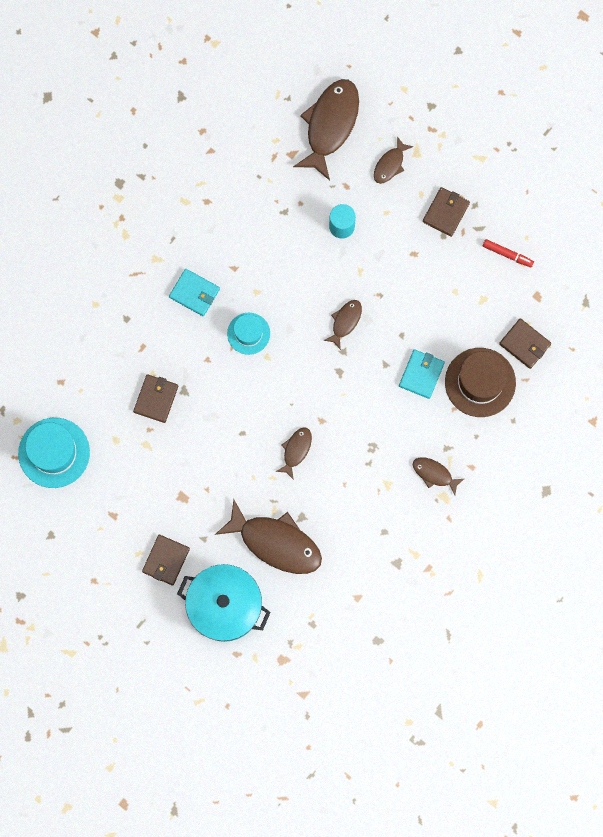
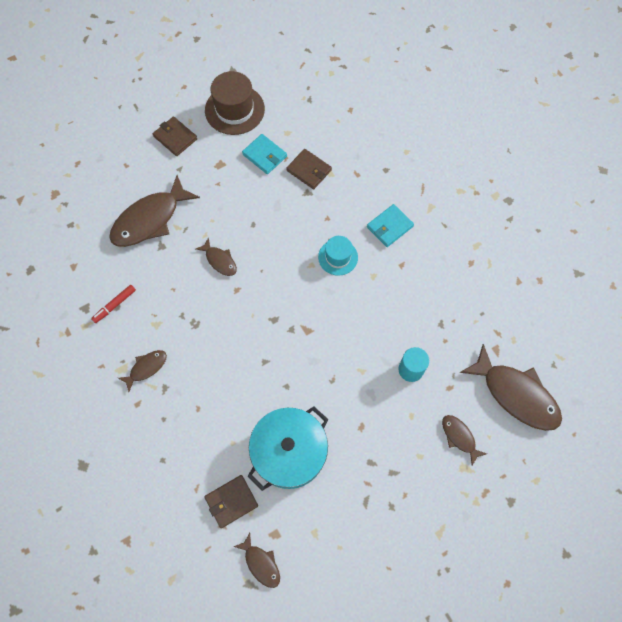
camera: 110 degrees right, 10 degrees down
(54, 452) = (295, 89): turquoise hat -> none
(224, 605) = (119, 166): turquoise pot -> turquoise pot (289, 452)
(345, 322) = (318, 341): brown fish -> brown fish (261, 563)
(421, 374) = (242, 390): turquoise wallet -> turquoise wallet (264, 155)
(446, 212) = (393, 474): brown wallet -> none
(480, 382) = (212, 442): brown hat -> brown hat (234, 110)
(507, 254) = (329, 520): red marker -> red marker (114, 305)

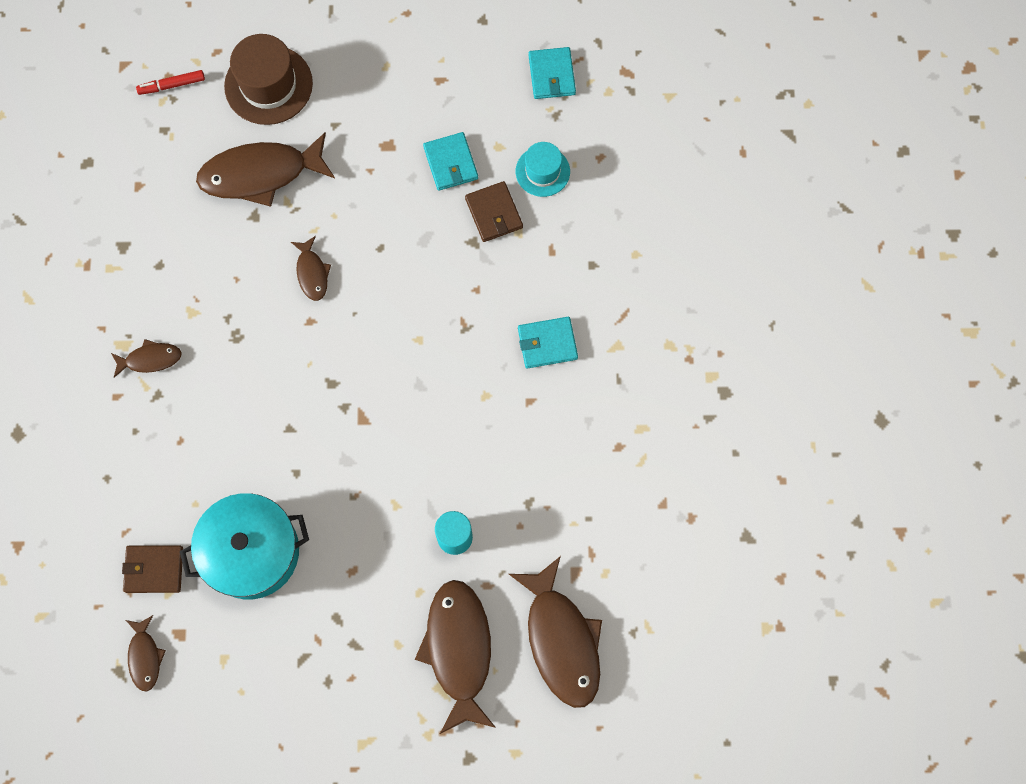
camera: 30 degrees right, 5 degrees up
(114, 305) = (158, 262): red marker -> red marker (172, 85)
(175, 138) = (354, 80): brown wallet -> none
(234, 110) = (451, 79): brown hat -> brown hat (268, 85)
(292, 79) = (552, 75): none -> turquoise wallet
(338, 257) = (457, 347): turquoise hat -> turquoise hat (542, 171)
(459, 437) = (459, 650): brown fish -> brown fish, size x2.01

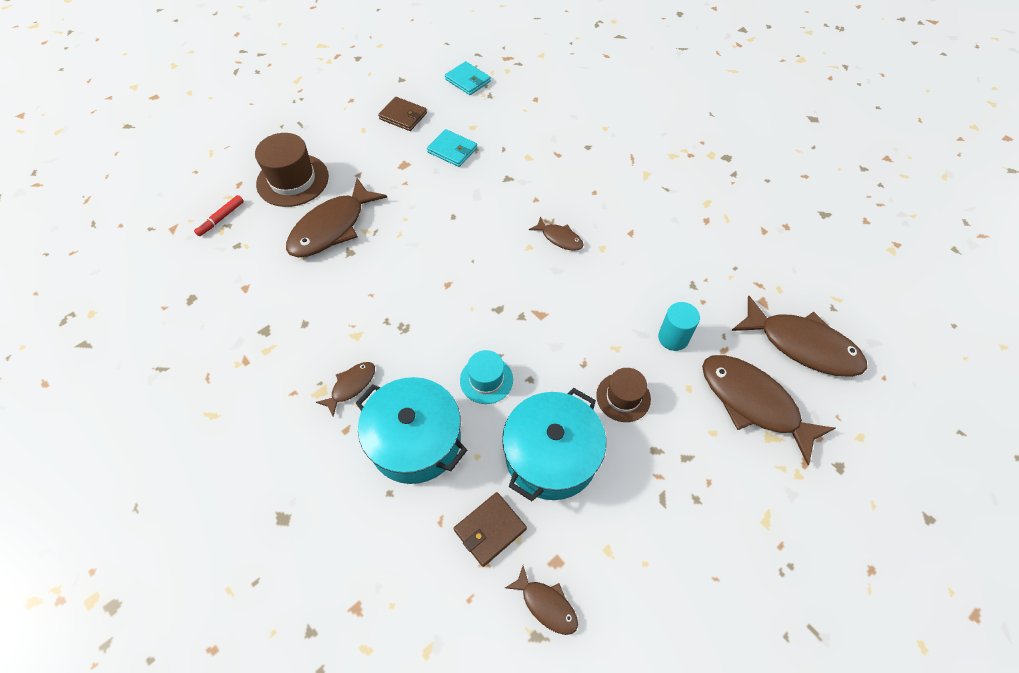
camera: 40 degrees left, 15 degrees down
(160, 450) = (415, 440): none -> turquoise pot
(312, 273) = (421, 257): brown fish -> brown fish (559, 238)
(356, 553) = (623, 397): none -> brown hat
(494, 213) = (504, 157): brown wallet -> brown wallet (403, 116)
(542, 171) = (511, 123): turquoise hat -> turquoise hat (486, 380)
(547, 343) = (607, 198): turquoise wallet -> none

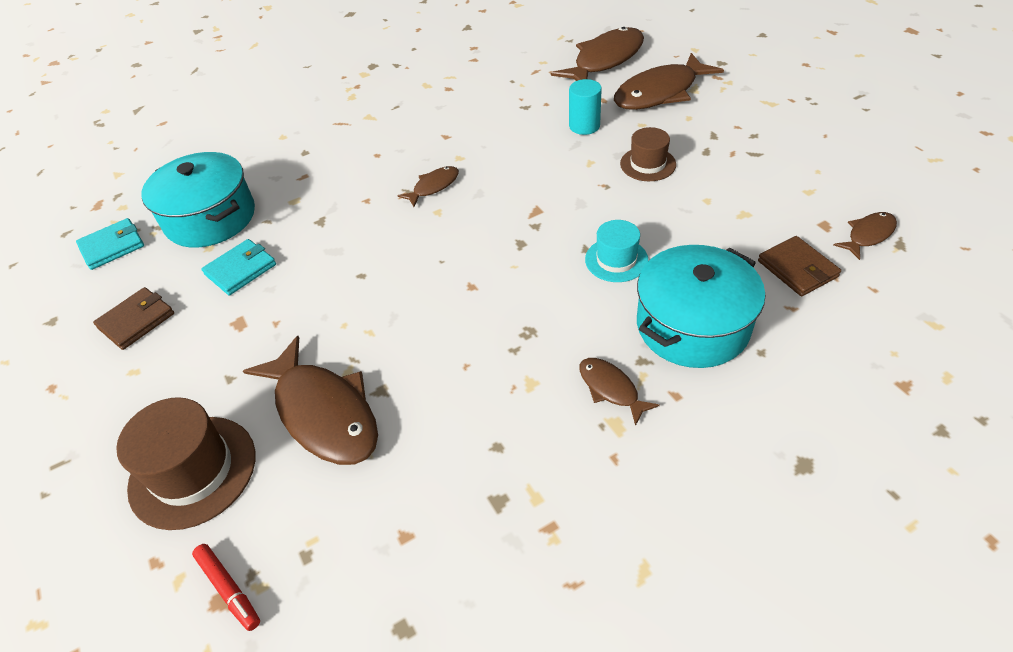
camera: 75 degrees left, 10 degrees down
(551, 455) = (711, 218): turquoise pot -> turquoise pot (210, 218)

